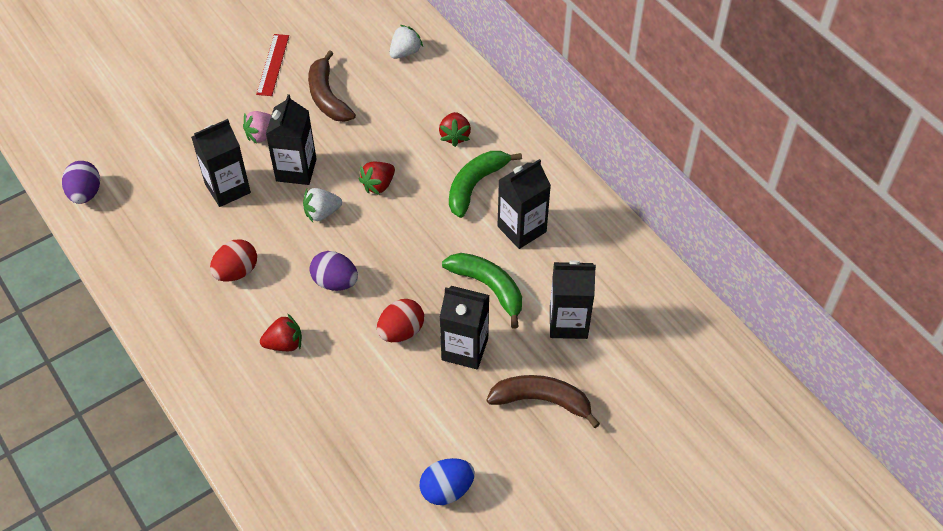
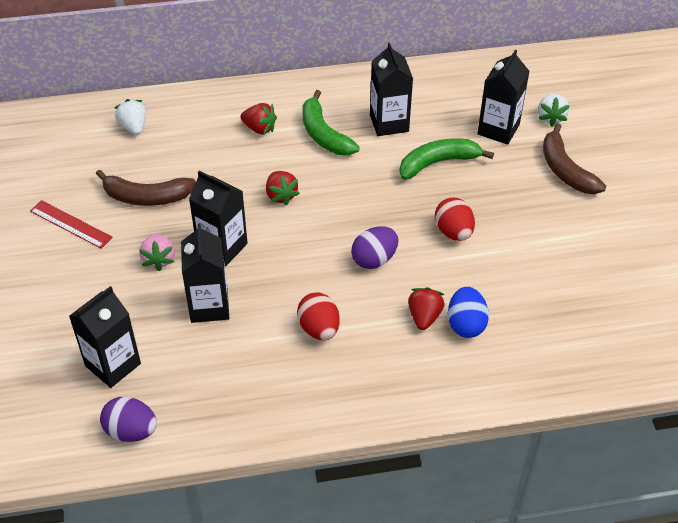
camera: 65 degrees left, 5 degrees down
(322, 213) = (287, 244): white strawberry -> white strawberry (550, 117)
(447, 490) = (625, 254): blue egg -> blue egg (466, 324)
(465, 349) = (493, 198): black carton -> black carton (113, 365)
(541, 401) = (565, 170): brown banana -> brown banana turned 60 degrees counterclockwise

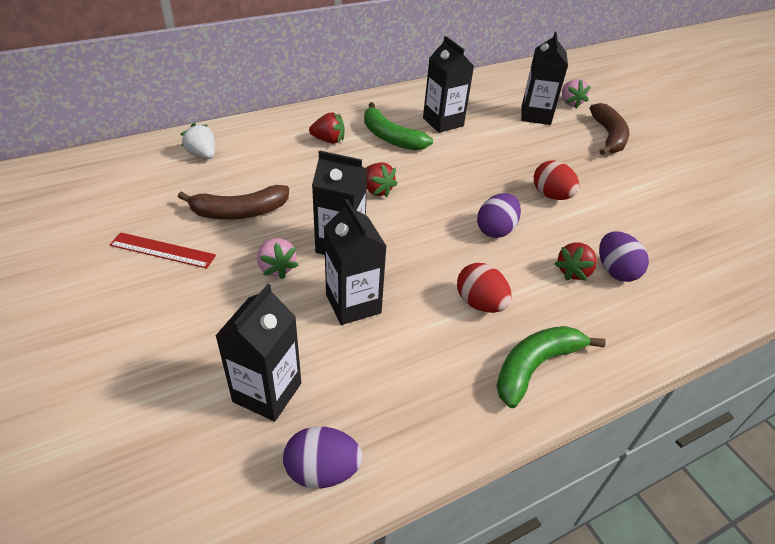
camera: 20 degrees left, 5 degrees down
(424, 316) = (573, 271): red strawberry -> red strawberry turned 135 degrees counterclockwise
(438, 163) = (503, 145): green banana -> green banana (535, 366)
(466, 324) = (615, 271): blue egg -> purple egg
(550, 117) = (570, 103): white strawberry -> pink strawberry
(565, 170) = (608, 136): brown banana -> brown banana turned 135 degrees counterclockwise

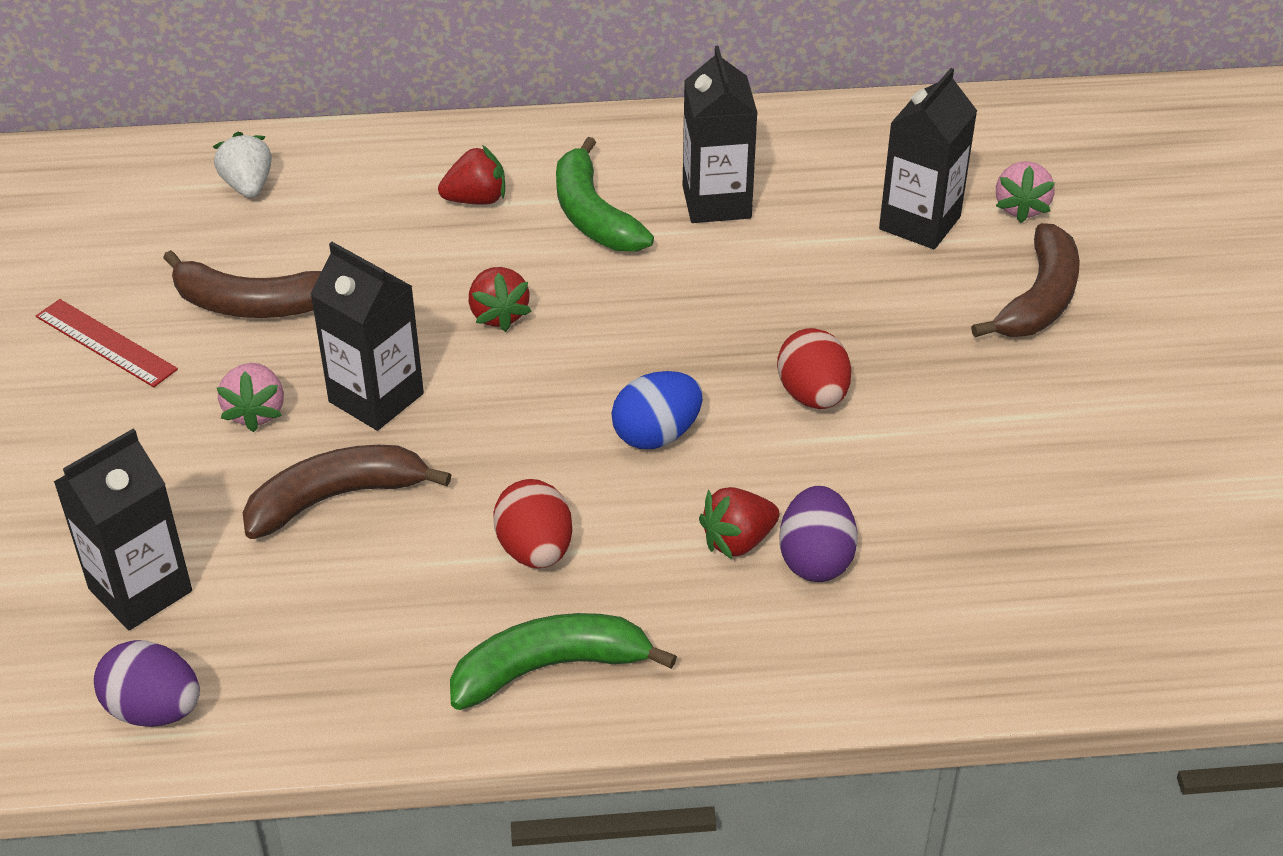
camera: 25 degrees right, 0 degrees up
(328, 140) = (476, 199): red strawberry -> red strawberry turned 45 degrees counterclockwise
(353, 304) = (336, 498): black carton -> brown banana
(495, 230) = (656, 435): purple egg -> blue egg

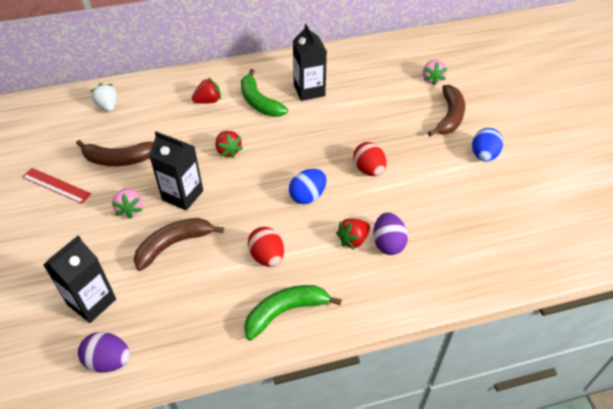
camera: 10 degrees left, 5 degrees up
(919, 223) = (393, 90): black carton -> none
(1097, 396) = (483, 155): none -> blue egg

